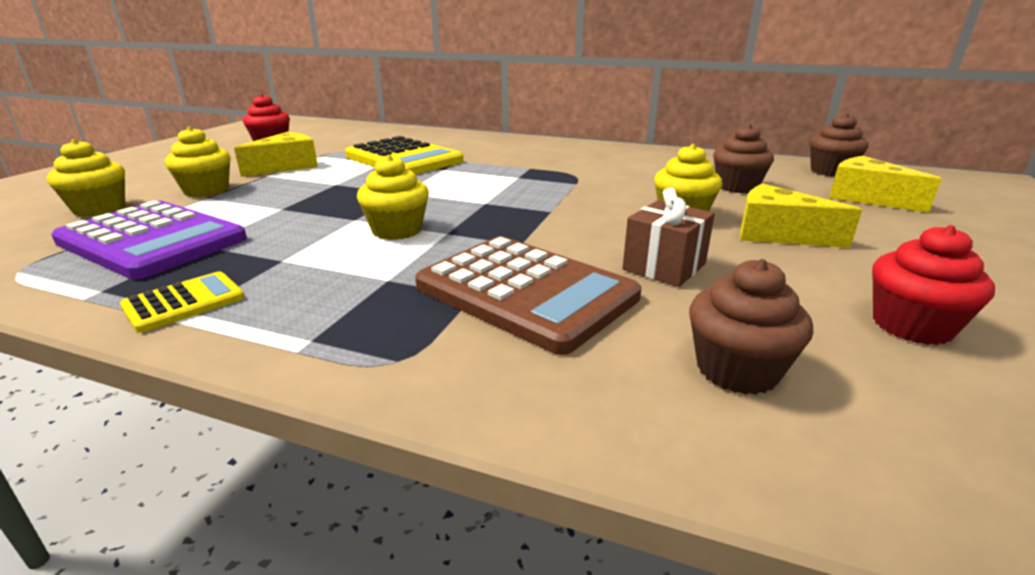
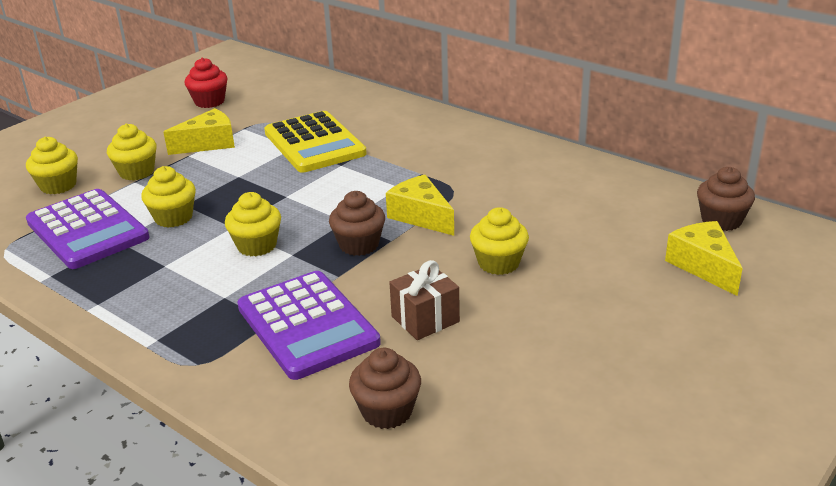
camera: 20 degrees right, 5 degrees up
(184, 302) = (95, 295): yellow calculator -> none
(272, 219) = (173, 218): none -> yellow cupcake
(525, 292) = (307, 325): brown calculator -> purple calculator
(737, 187) = (592, 231): brown cupcake -> brown cupcake (359, 245)
(777, 234) = (555, 300): yellow cheese -> yellow cheese (421, 216)
(911, 326) = (543, 405): red cupcake -> none

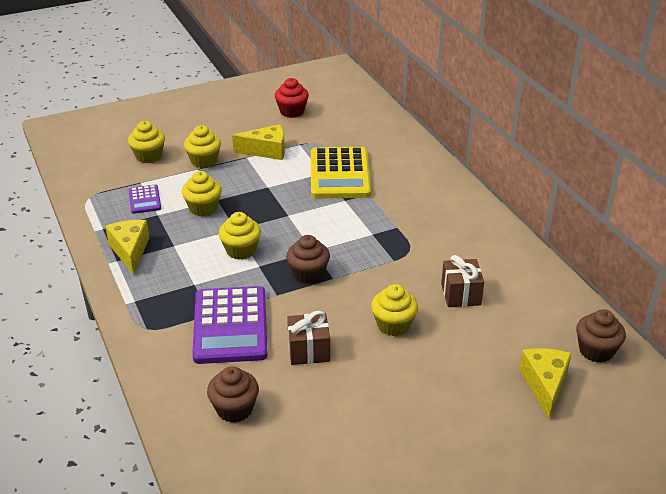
camera: 25 degrees right, 5 degrees up
(87, 230) = (144, 200): purple calculator -> purple calculator, size x0.49
(421, 216) = (368, 265): yellow cheese -> yellow cheese (130, 251)
(544, 213) = (460, 294): none -> brown gift

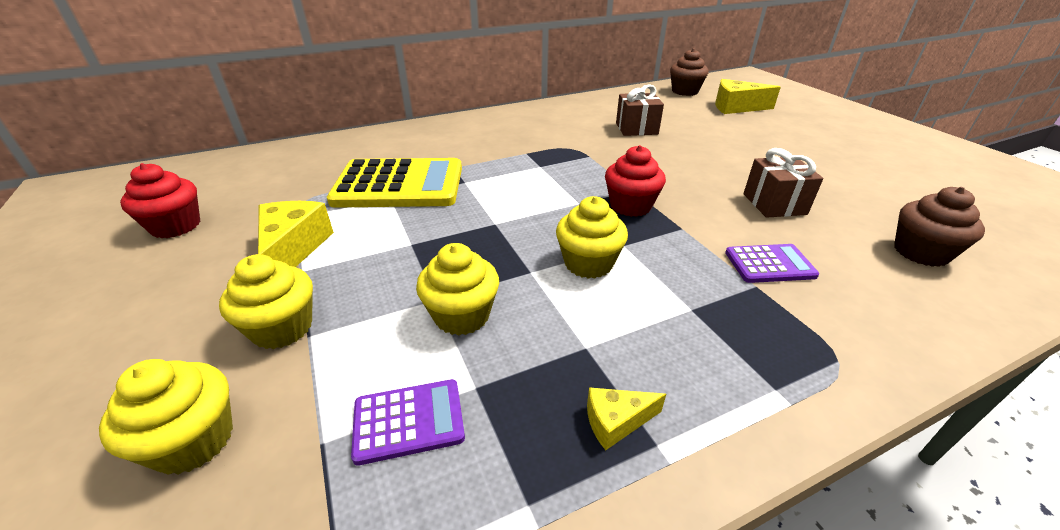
camera: 90 degrees left, 0 degrees up
(130, 251) = (616, 422): yellow cheese -> yellow cheese, size x0.55
(230, 326) = (769, 264): purple calculator -> purple calculator, size x0.49
(308, 274) = (630, 206): brown cupcake -> red cupcake
(393, 325) = (699, 158): yellow cupcake -> none

